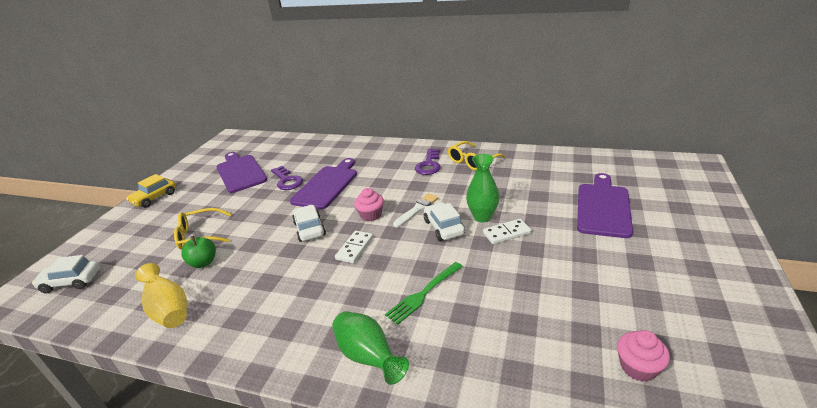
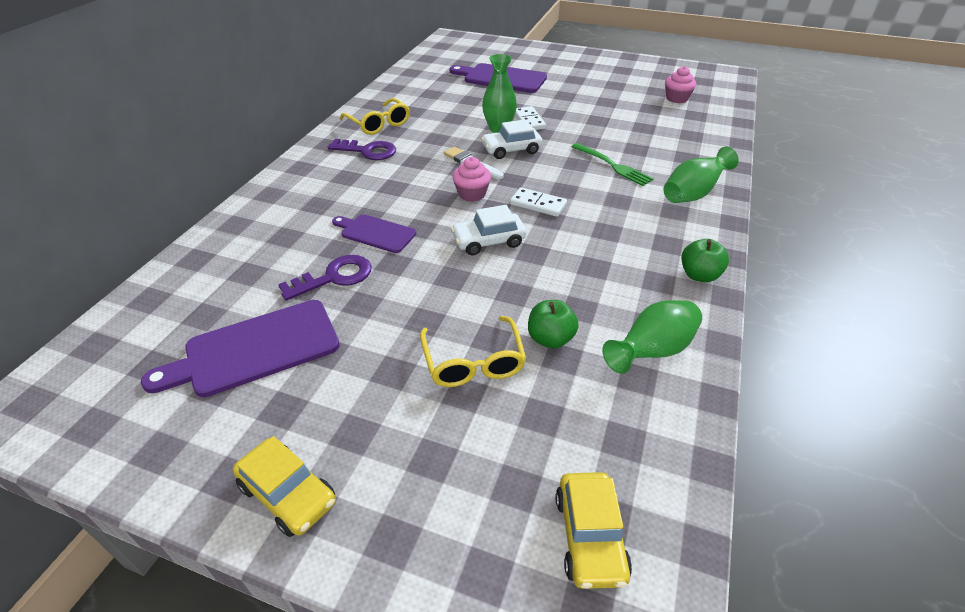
camera: 90 degrees left, 10 degrees up
(71, 281) = (590, 536): white car -> yellow car
(169, 310) = (652, 351): yellow vase -> green vase
(237, 347) = (699, 275): none -> green apple
(327, 185) = (375, 233): purple cutting board -> purple cutting board, size x0.61

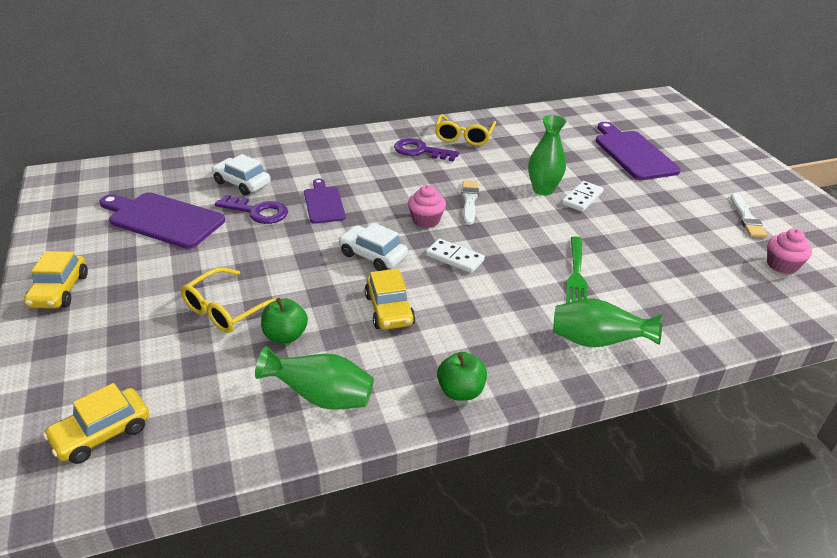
camera: 50 degrees right, 5 degrees down
(368, 151) = (420, 151): purple key -> purple key turned 135 degrees clockwise
(511, 150) = (519, 210): white car -> white car (242, 183)
(538, 204) = (454, 258): white domino -> white domino turned 45 degrees counterclockwise
(571, 265) = (389, 310): none -> yellow car
(619, 83) = (746, 218): none -> white brush

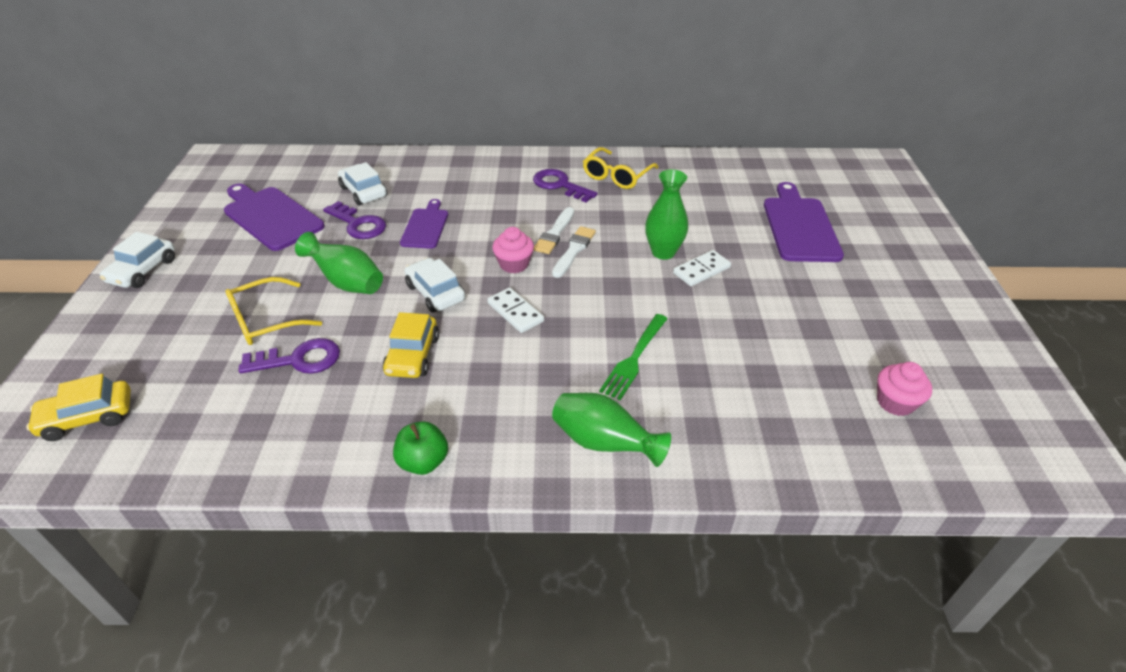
camera: 20 degrees right, 5 degrees up
(59, 291) = (143, 271): yellow car -> white car
(285, 335) = (299, 360): green apple -> purple key
(321, 397) = (289, 432): green vase -> green vase (347, 282)
(746, 218) = (890, 333): white brush -> white brush (555, 233)

